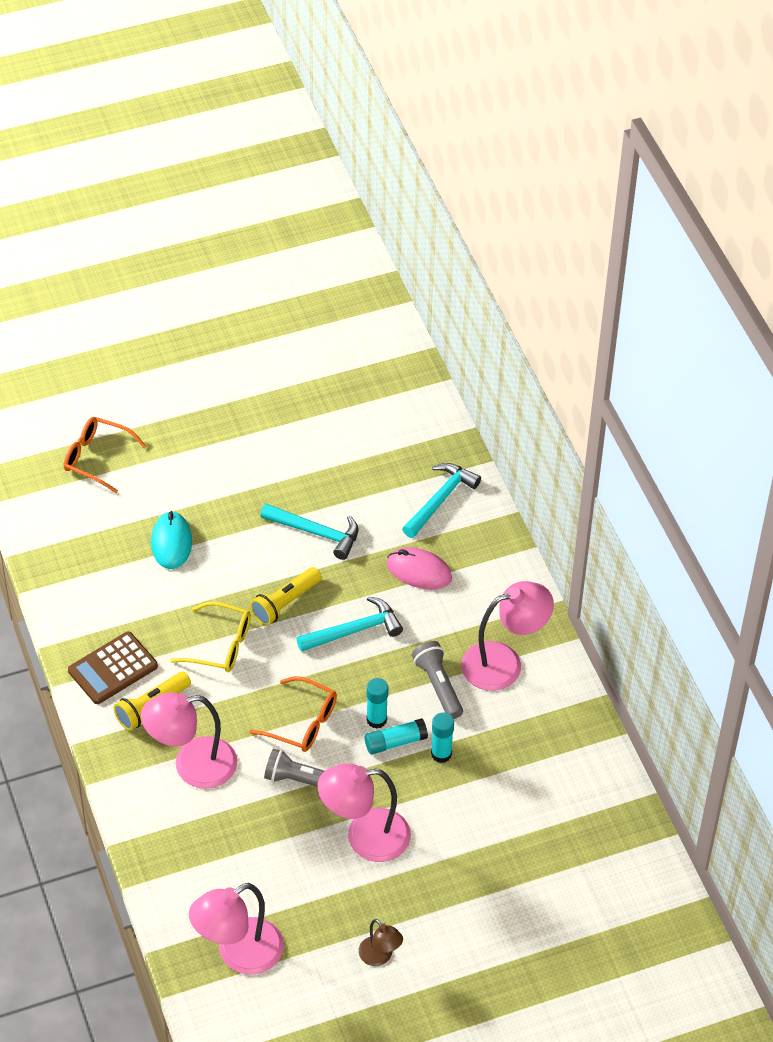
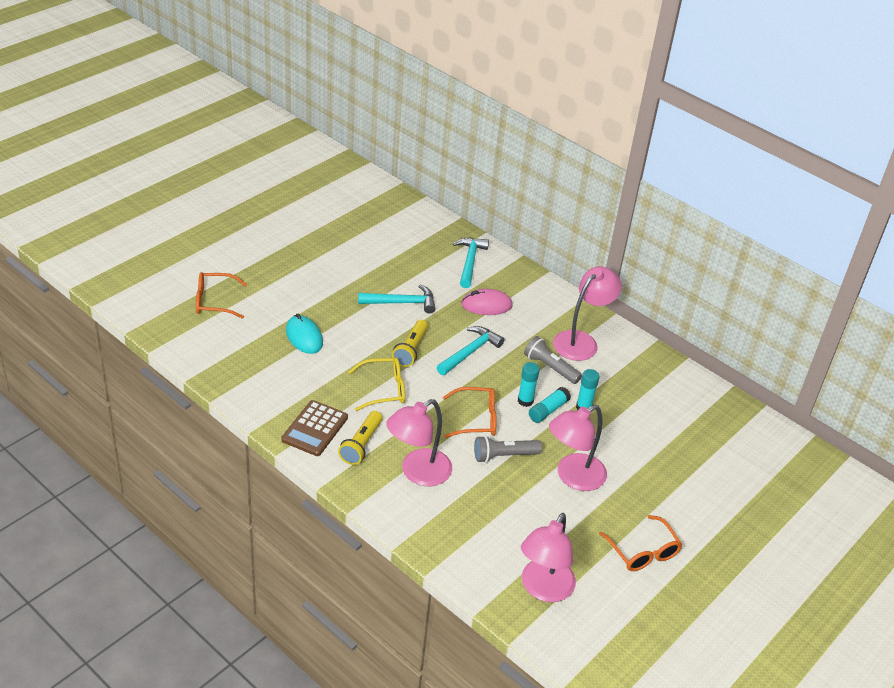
camera: 30 degrees left, 10 degrees down
(380, 957) = (643, 552): brown lamp -> orange glasses

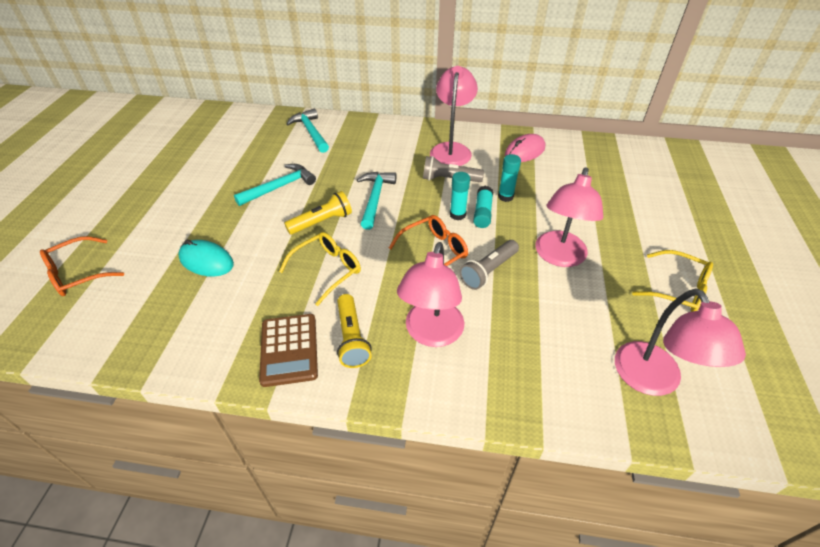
camera: 30 degrees left, 5 degrees up
(410, 350) = (322, 222): yellow flashlight -> yellow flashlight turned 105 degrees counterclockwise
(486, 305) = (354, 157): pink mouse -> pink mouse (524, 151)
(643, 552) = (678, 289): orange glasses -> yellow glasses

